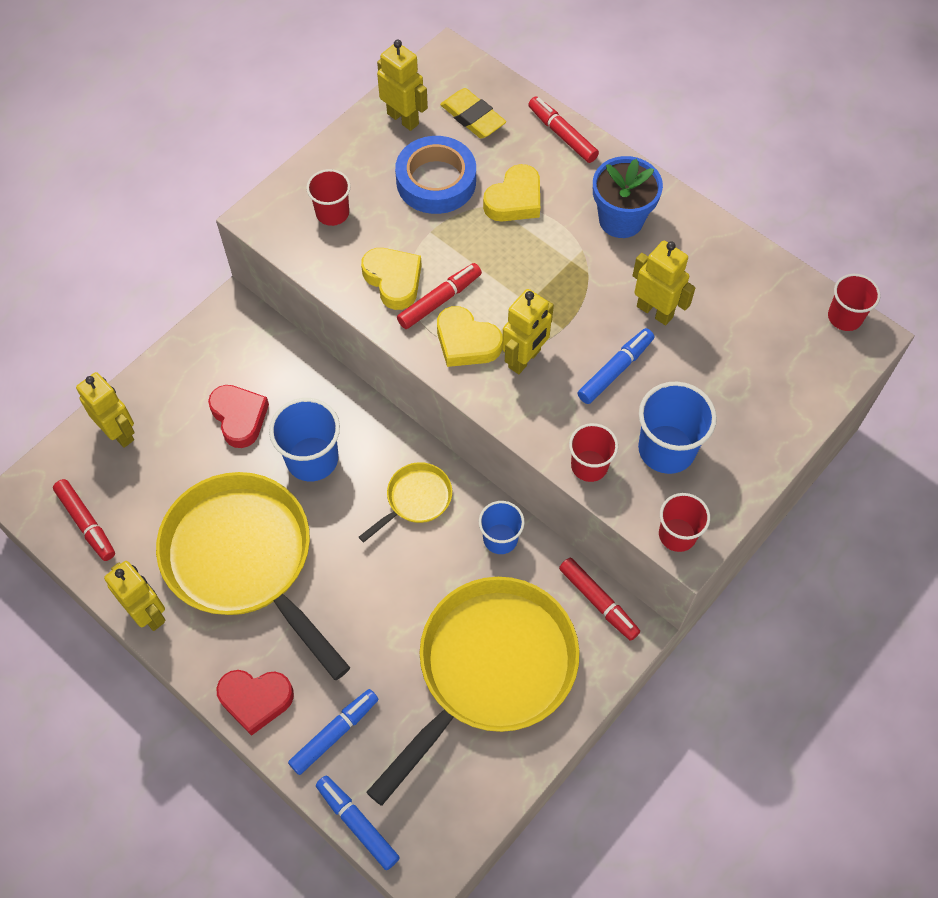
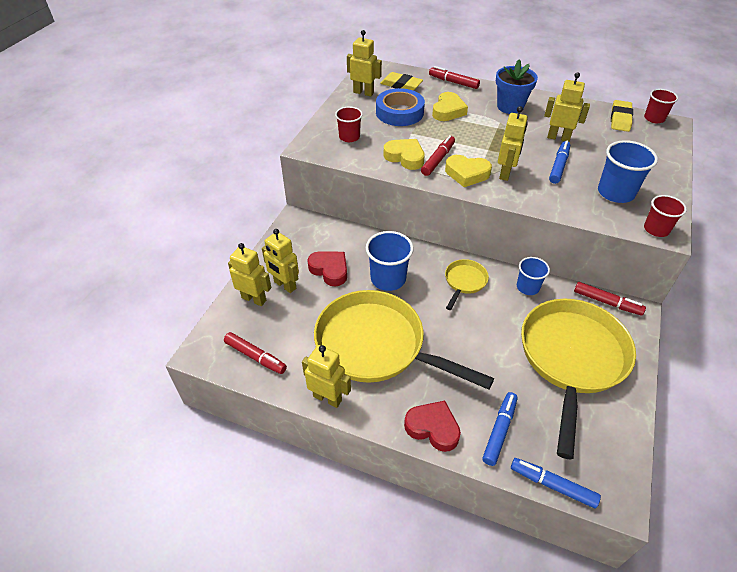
camera: 20 degrees left, 15 degrees down
(168, 423) = (285, 285): none -> yellow robot
(255, 700) = (433, 428): red heart -> red heart turned 135 degrees counterclockwise
(589, 466) = (580, 211): red cup -> none
(786, 300) = (620, 119): none -> yellow eraser

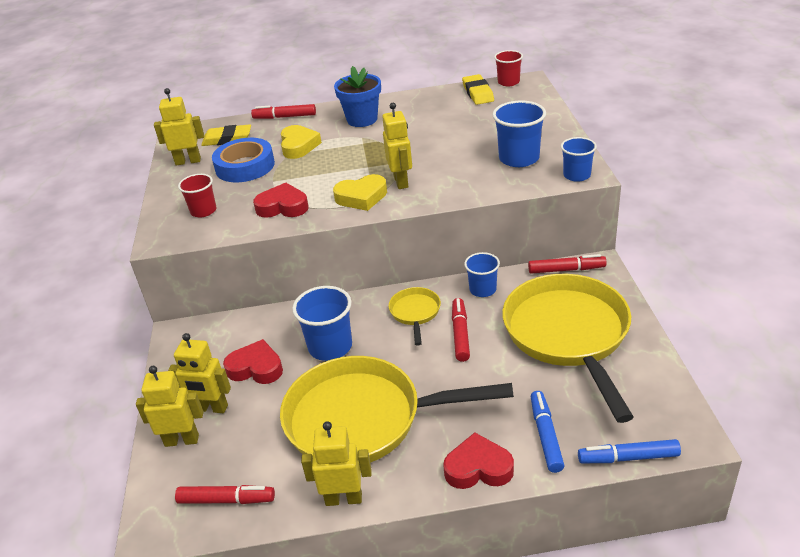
camera: 25 degrees left, 10 degrees down
(405, 157) = (283, 207): yellow heart -> red heart
(438, 160) = (321, 195): red marker -> red marker (460, 334)
(558, 138) = (431, 130): yellow robot -> none
(558, 166) = (449, 155): blue marker -> none
(656, 229) = (576, 175): red cup -> blue cup

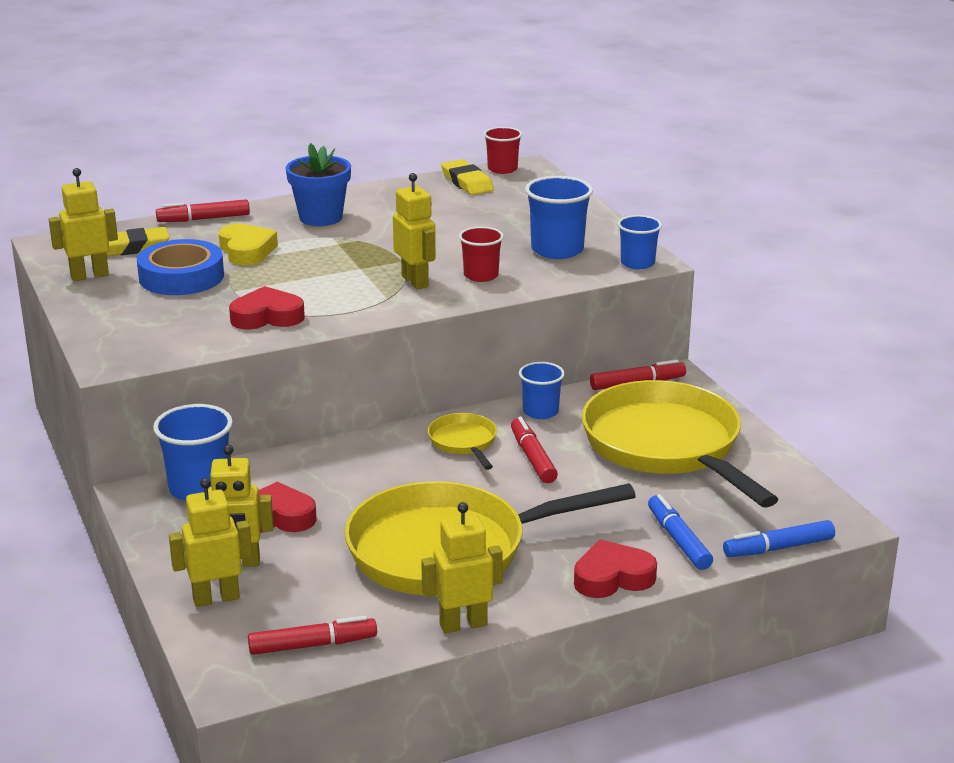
camera: 20 degrees left, 10 degrees down
(203, 211) = (153, 328): red cup -> red cup (481, 275)
(330, 347) = (367, 486): blue cup -> blue cup (199, 488)
(361, 197) = (371, 300): yellow heart -> none

